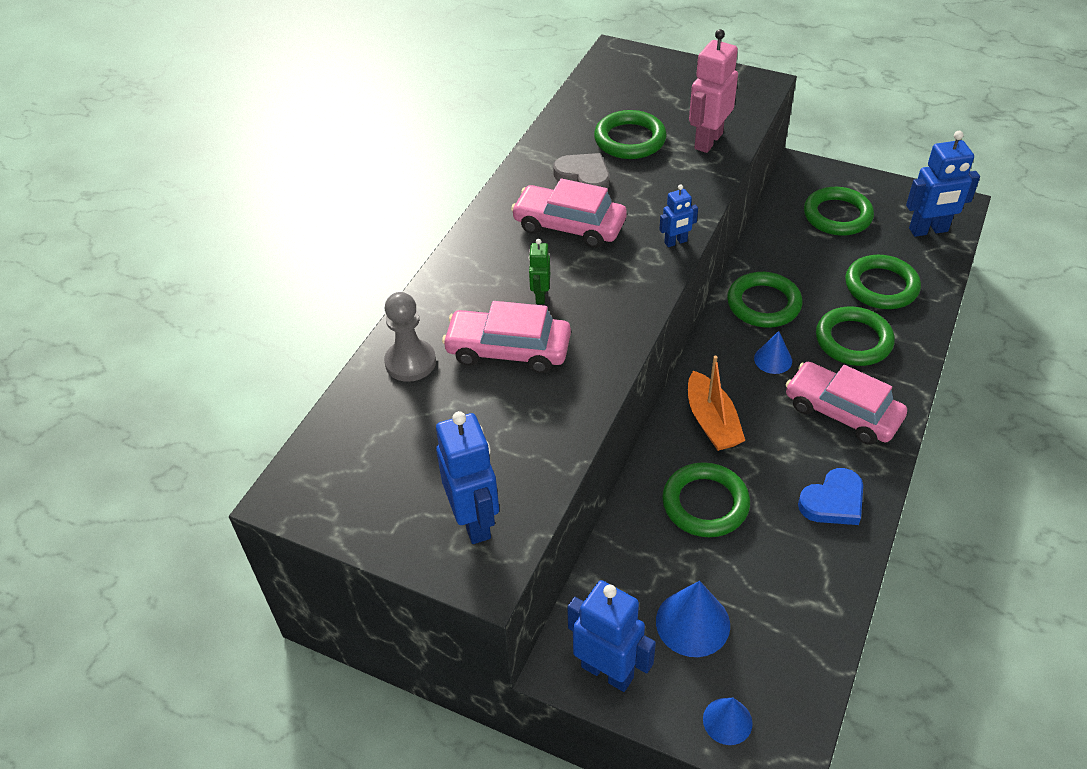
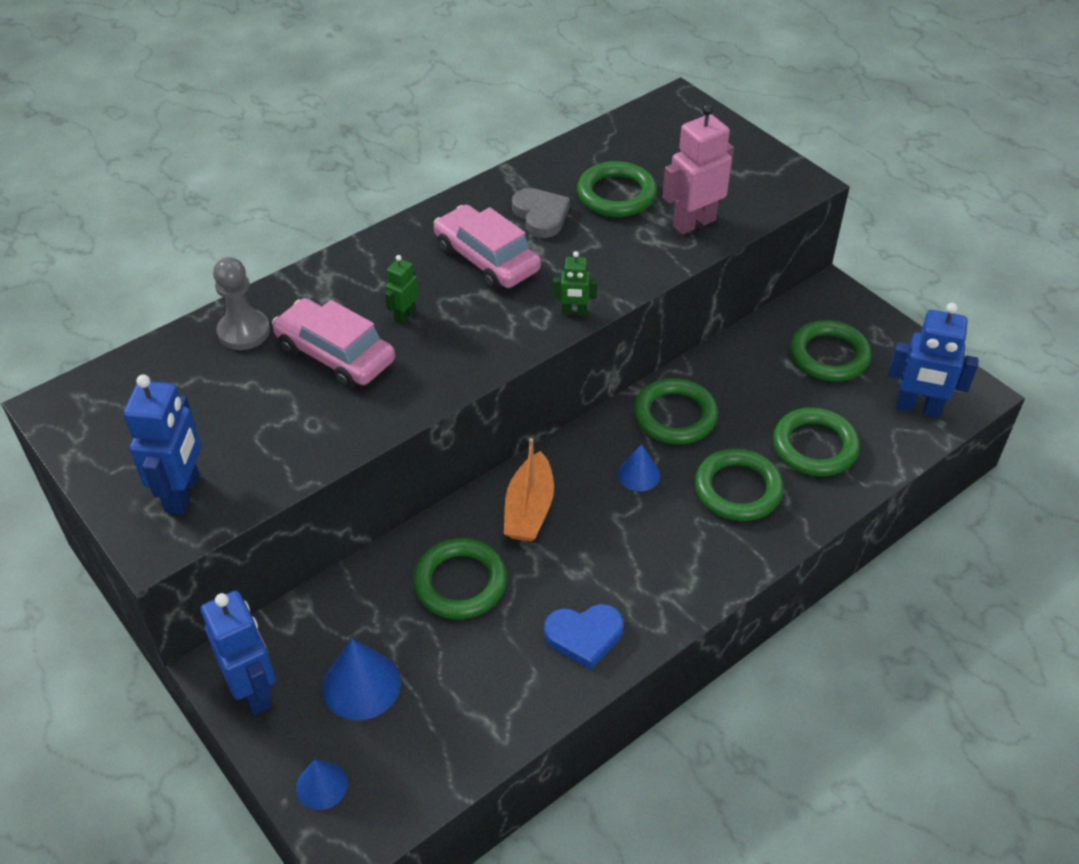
camera: 25 degrees right, 0 degrees up
(676, 242) = (574, 312): blue robot -> green robot
(842, 412) = (666, 554): pink car -> none

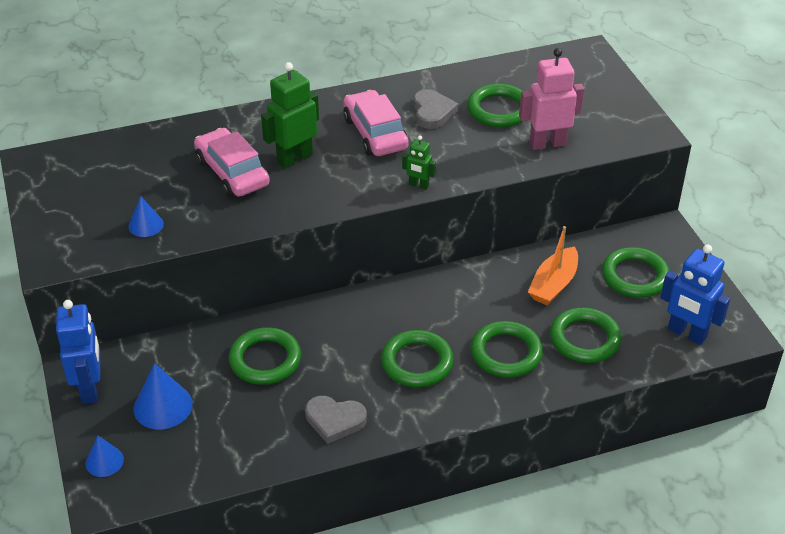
camera: 20 degrees right, 5 degrees down
(183, 493) = (84, 236): blue robot -> none
(244, 331) = (178, 142): grey pawn -> none
(404, 315) = (294, 158): green robot -> green robot, size x1.89
(529, 509) = (341, 324): orange boat -> orange boat (553, 284)
(584, 636) = (335, 420): blue heart -> grey heart
(639, 474) = (435, 322): blue cone -> blue cone (146, 225)
(675, 416) = (486, 289): green ring -> green ring (417, 362)

